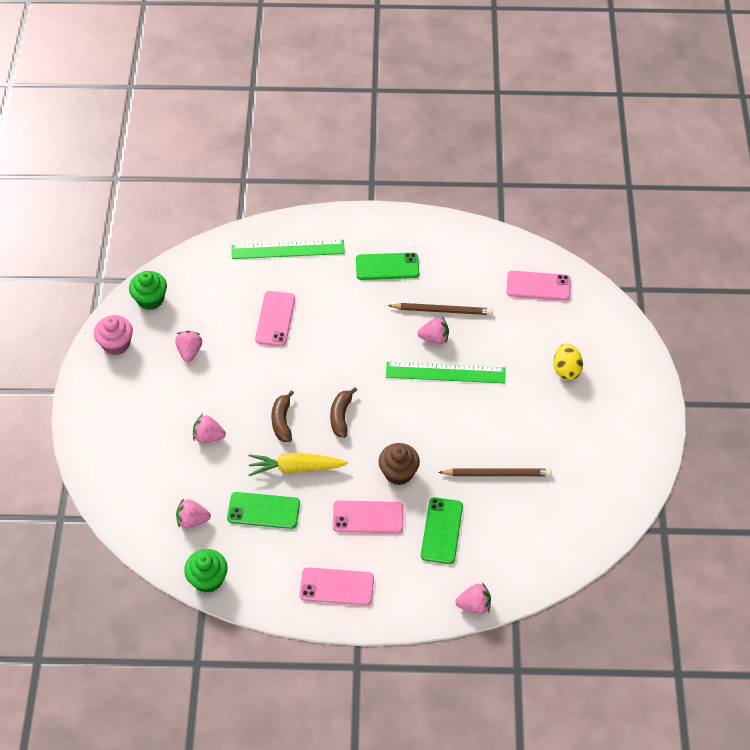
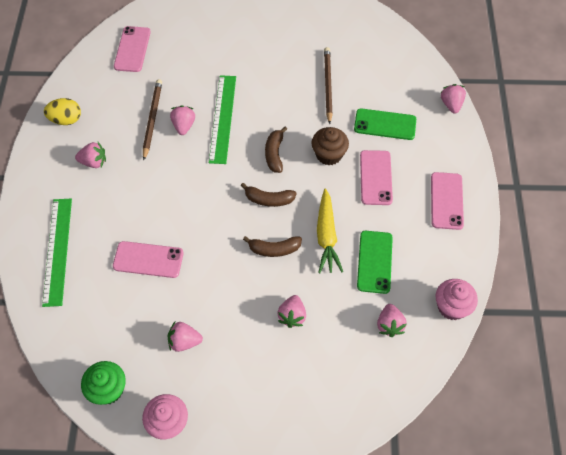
camera: 90 degrees left, 5 degrees up
(208, 579) = (452, 307): green cupcake -> pink cupcake
(387, 266) = (94, 162): green phone -> pink strawberry
(399, 421) = (274, 154): none -> brown banana
(566, 370) = (224, 35): yellow egg -> yellow egg (66, 120)

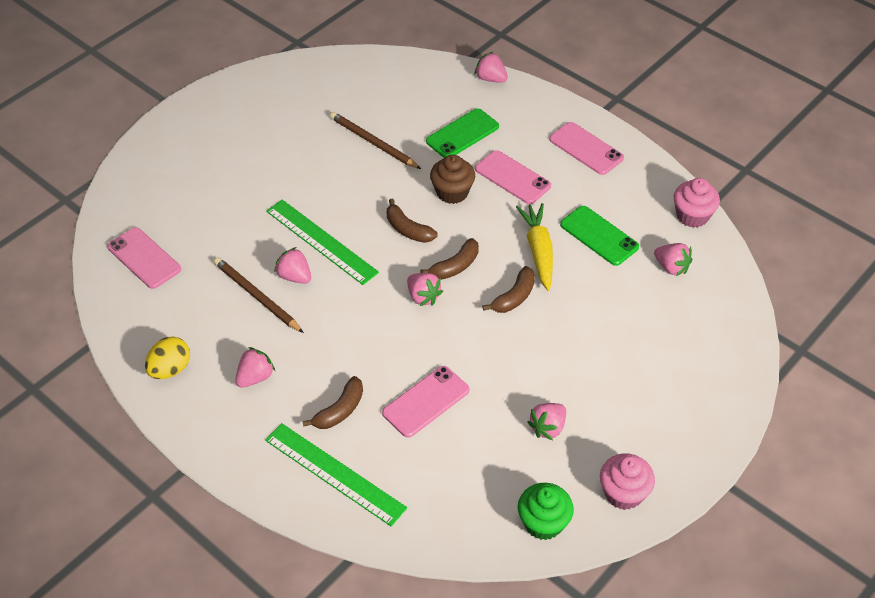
camera: 50 degrees left, 10 degrees down
(105, 220) = (340, 410): none -> brown banana
(292, 316) = (598, 329): pink strawberry -> pink strawberry (423, 297)
(326, 236) = (538, 251): yellow carrot -> yellow carrot turned 135 degrees counterclockwise

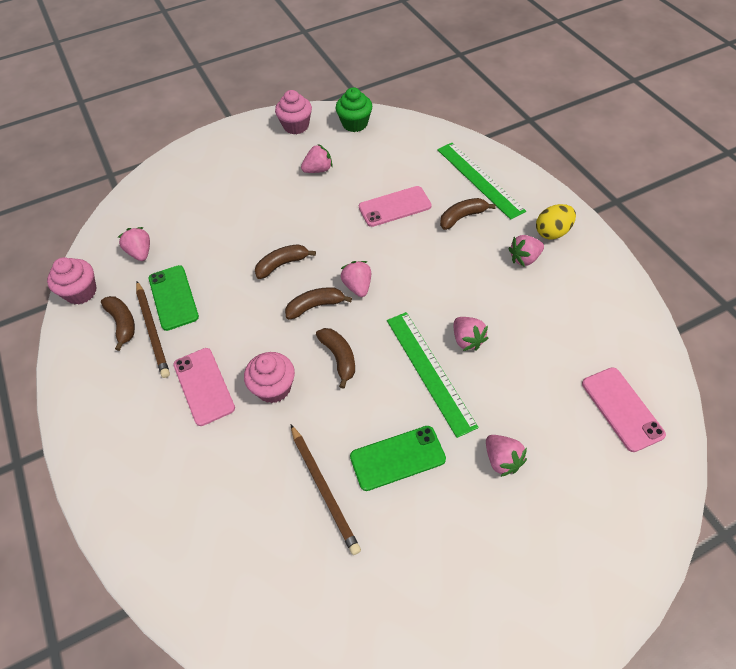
camera: 155 degrees left, 5 degrees up
(170, 369) = (598, 284): yellow egg -> yellow egg (552, 232)
(256, 296) = (509, 330): brown pencil -> brown pencil (153, 330)
(452, 192) = (273, 388): brown cupcake -> pink cupcake
(462, 134) = (217, 465): green phone -> green phone (397, 458)
(490, 79) = (128, 550): pink strawberry -> pink strawberry (502, 460)
(538, 251) = (234, 299): yellow carrot -> none
(586, 149) = (107, 398): pink phone -> none
(626, 202) = (122, 323): none -> brown banana

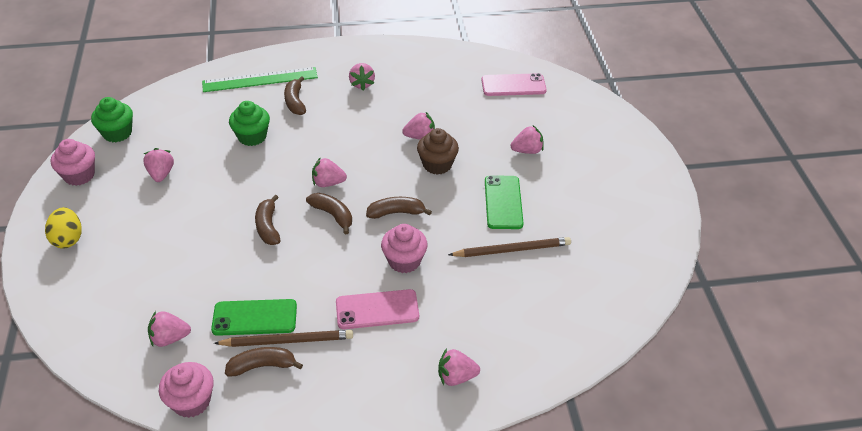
camera: 75 degrees left, 10 degrees down
(134, 484) = (456, 377): none -> pink strawberry
(315, 306) = (332, 215): brown banana -> brown banana turned 135 degrees clockwise
(395, 207) = (252, 137): pink phone -> green cupcake
(429, 371) = (437, 164): green ruler -> brown cupcake
(552, 232) = (346, 62): yellow egg -> yellow egg (68, 239)

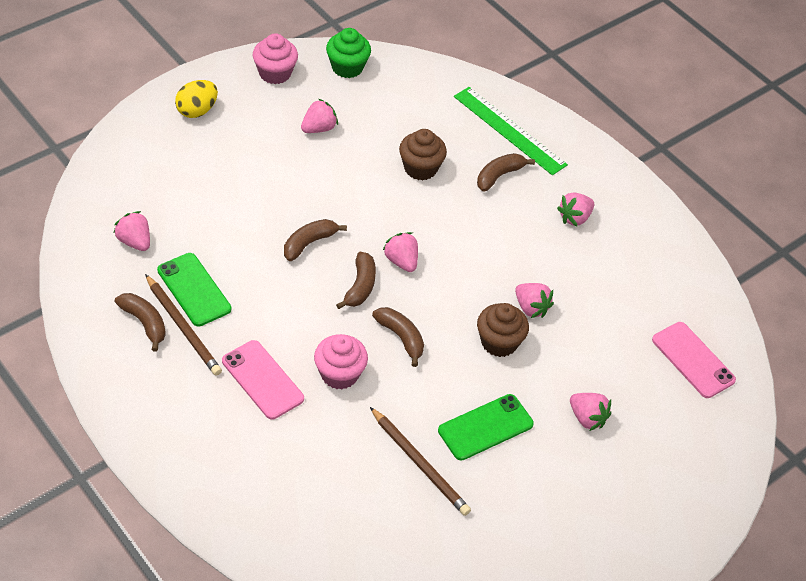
camera: 55 degrees right, 5 degrees up
(191, 401) = (79, 292): pink cupcake -> none
(252, 137) = (420, 168): green cupcake -> brown cupcake
(456, 377) = (221, 481): pink strawberry -> none

